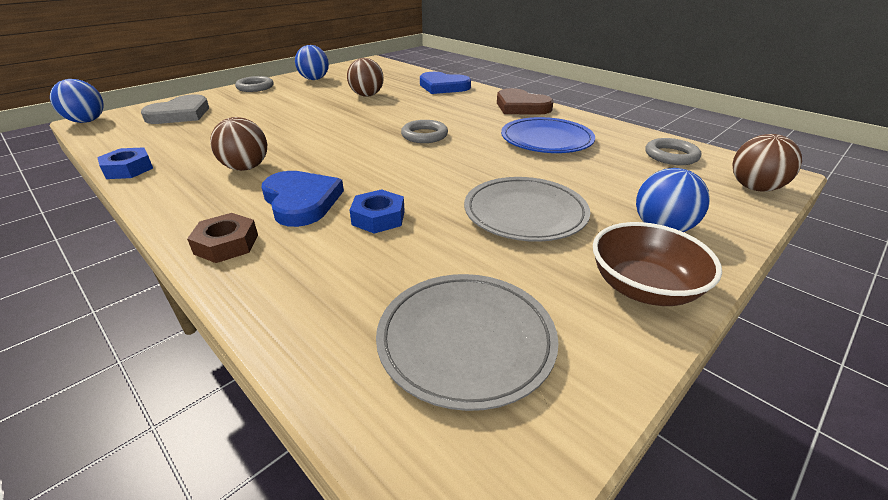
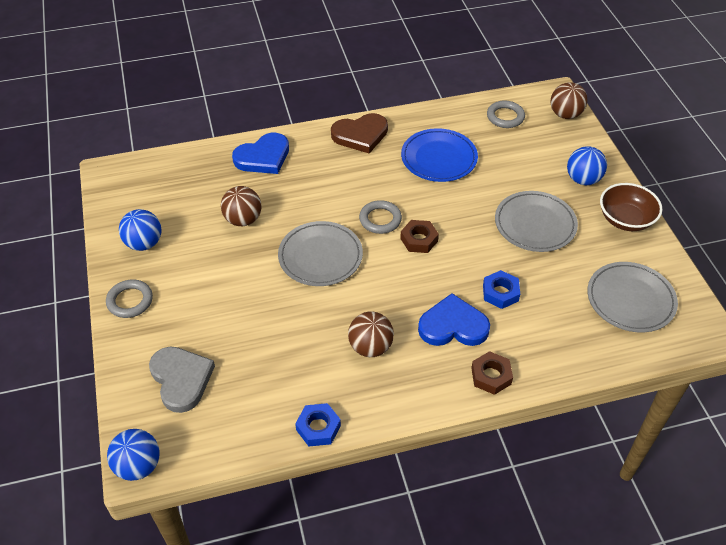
camera: 60 degrees left, 15 degrees up
(351, 125) = (320, 256): none -> grey plate
(417, 156) = (419, 240): none -> brown nut

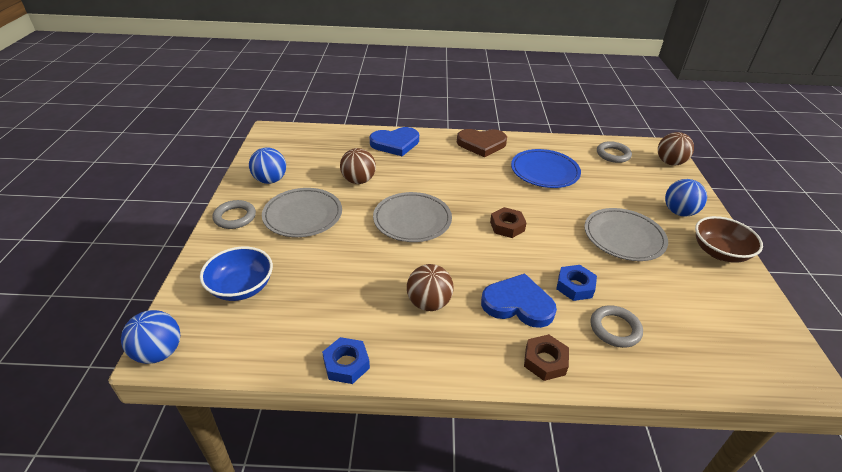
camera: 15 degrees right, 10 degrees down
(181, 379) = (241, 287): grey heart -> blue bowl
(380, 219) = (476, 204): grey ring -> grey ring (615, 329)
(630, 299) = (716, 324): grey plate -> grey plate (303, 215)

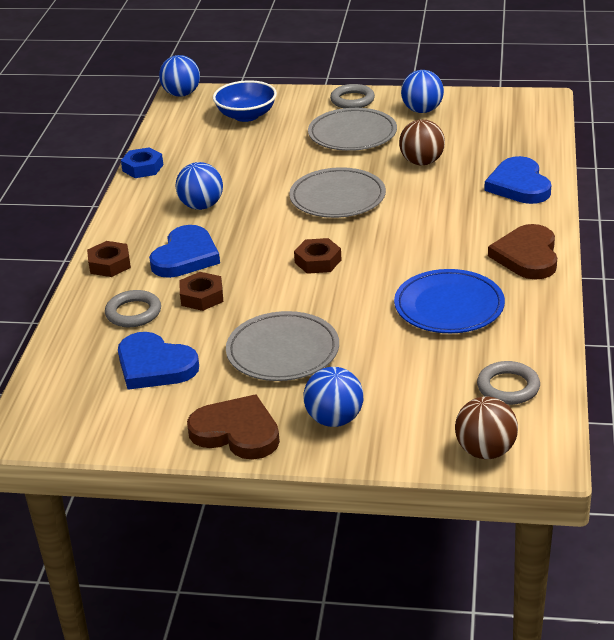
camera: 100 degrees right, 5 degrees down
(429, 303) = (201, 206): brown ball -> blue ball
(575, 286) = (202, 297): blue nut -> brown nut
(677, 304) = (154, 366): none -> blue heart
(719, 252) = (237, 432): brown bowl -> brown heart

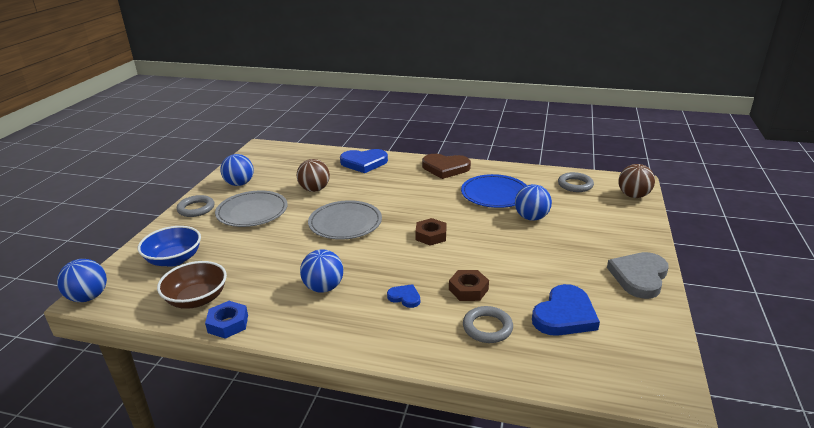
camera: 85 degrees left, 5 degrees down
(109, 264) = (403, 344): brown nut -> none
(180, 144) = (197, 299): none -> brown bowl
(185, 256) = (404, 297): blue heart -> blue heart, size x0.51
(237, 432) = (639, 277): brown heart -> grey heart
(283, 351) = (543, 255): grey plate -> none
(334, 419) = (616, 239): blue ball -> blue ball (531, 217)

